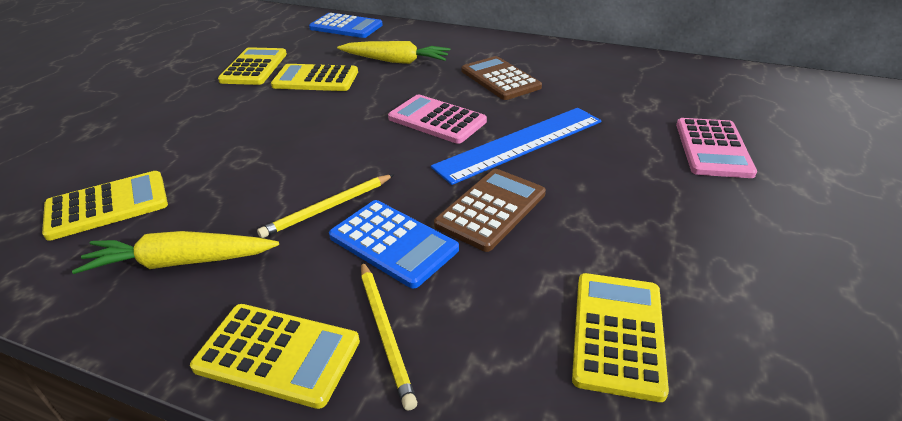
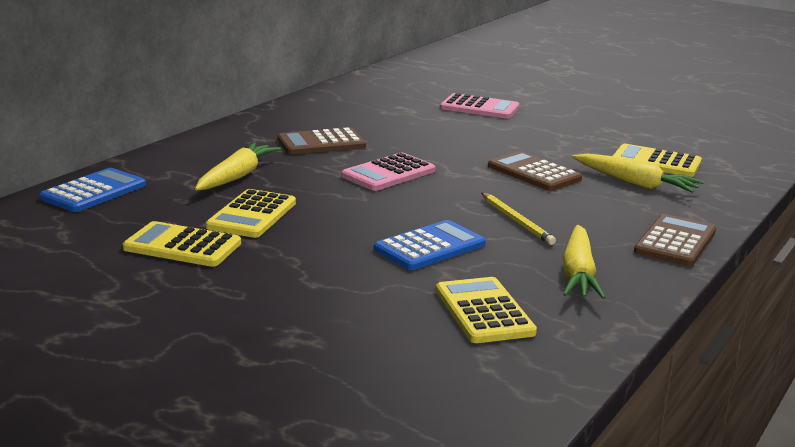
camera: 80 degrees left, 15 degrees down
(278, 354) = (675, 241): yellow calculator -> brown calculator
(385, 332) = (655, 213): yellow pencil -> none
(393, 243) = (567, 204): blue calculator -> blue calculator (430, 247)
(500, 308) = (635, 183): none -> yellow carrot
(520, 144) = (446, 153): blue ruler -> none

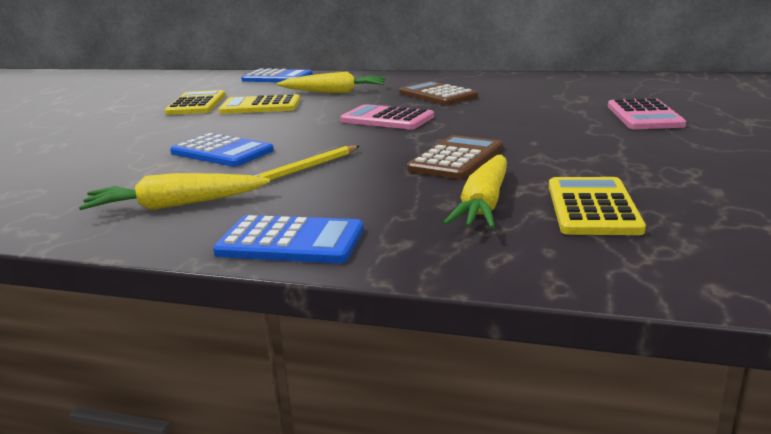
camera: 75 degrees right, 0 degrees up
(484, 311) = (87, 183): yellow calculator -> none
(675, 241) = (290, 241): brown calculator -> blue calculator

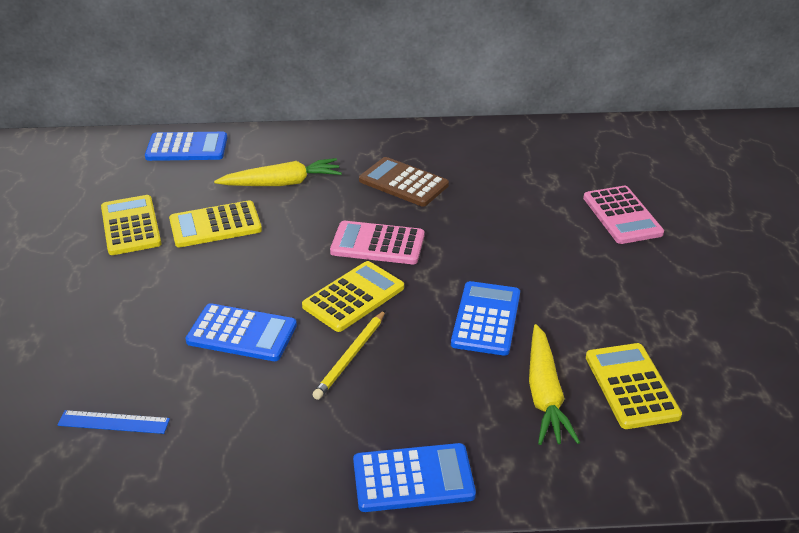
camera: 20 degrees left, 15 degrees up
(63, 185) = (114, 422): none -> blue ruler
(175, 205) = (267, 440): yellow carrot -> none
(339, 141) = (353, 297): none -> yellow calculator
(456, 159) = (486, 319): brown calculator -> blue calculator

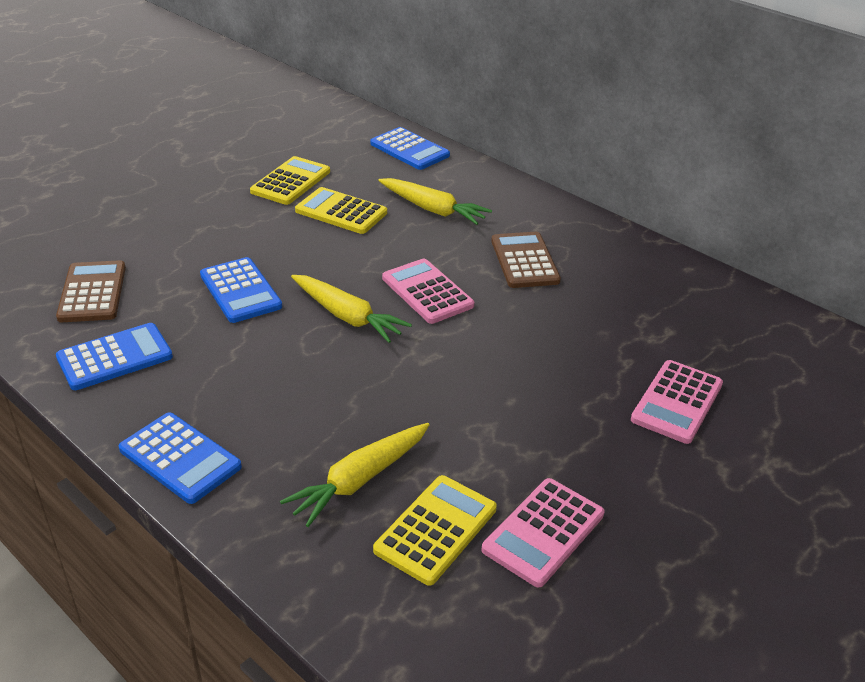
camera: 45 degrees right, 0 degrees up
(114, 422) = (92, 292): blue ruler -> brown calculator
(351, 356) = (278, 353): yellow pencil -> none
(353, 297) = (347, 316): yellow calculator -> yellow carrot
(486, 319) = (412, 397): blue calculator -> blue calculator (115, 357)
(680, 340) = (543, 532): none -> pink calculator

